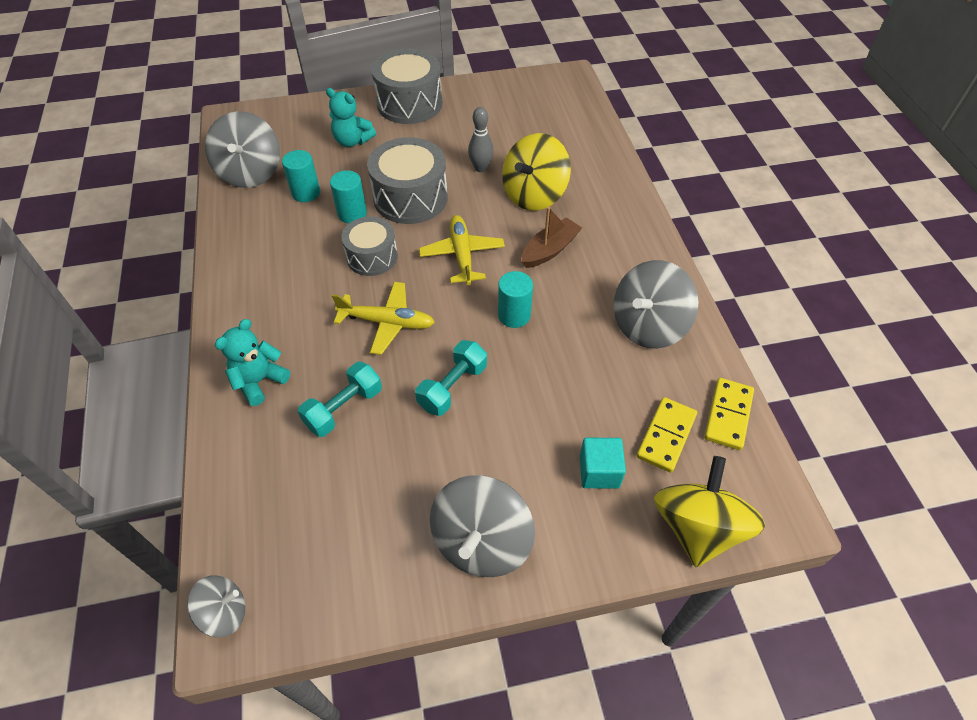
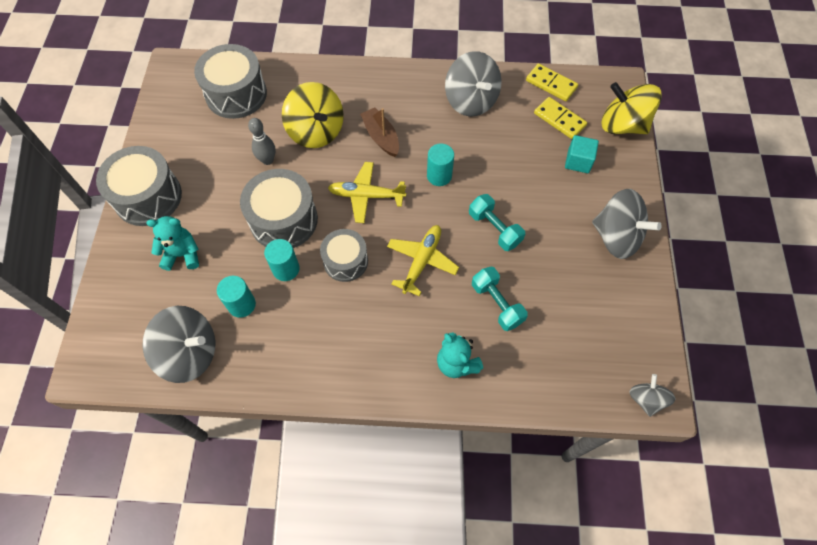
camera: 75 degrees left, 10 degrees up
(352, 141) = (182, 255): turquoise teddy bear -> turquoise teddy bear turned 135 degrees counterclockwise
(555, 125) = (236, 94): none -> grey drum

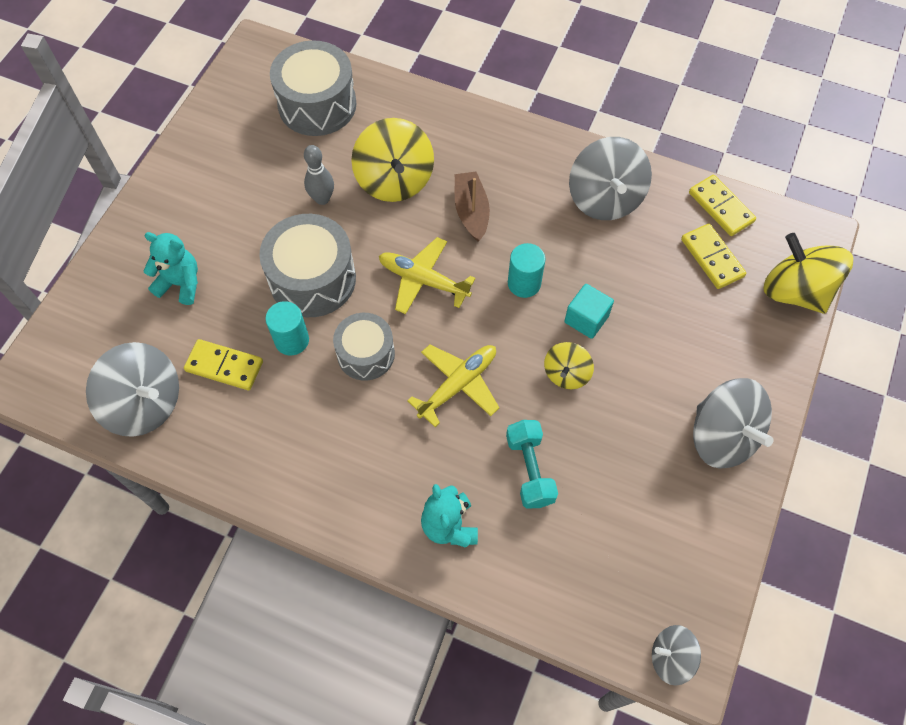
camera: 20 degrees right, 0 degrees up
(148, 197) = (168, 201): grey drum -> none
(241, 304) = (224, 366): turquoise cylinder -> yellow domino
(494, 229) = (566, 374): turquoise dumbbell -> yellow spinning top
(578, 161) = (713, 321): turquoise cube -> turquoise cube (586, 319)
(646, 399) = (670, 657): grey spinning top -> grey spinning top turned 105 degrees counterclockwise

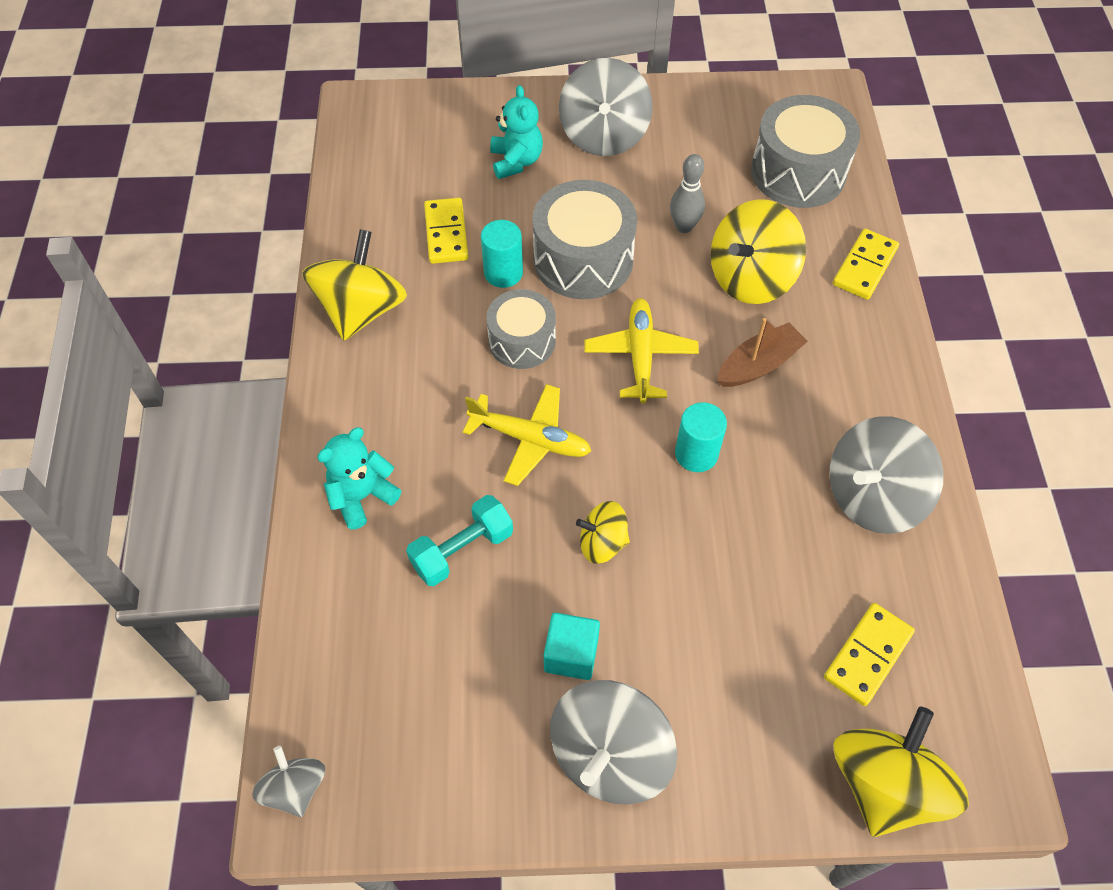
camera: 65 degrees right, 5 degrees down
(145, 403) = (377, 193): grey spinning top -> grey spinning top (604, 135)
(266, 462) = (361, 310): none -> yellow spinning top
(586, 319) = (687, 537): turquoise cube -> turquoise cube (571, 654)
(720, 207) = (955, 640): yellow domino -> yellow domino (864, 266)

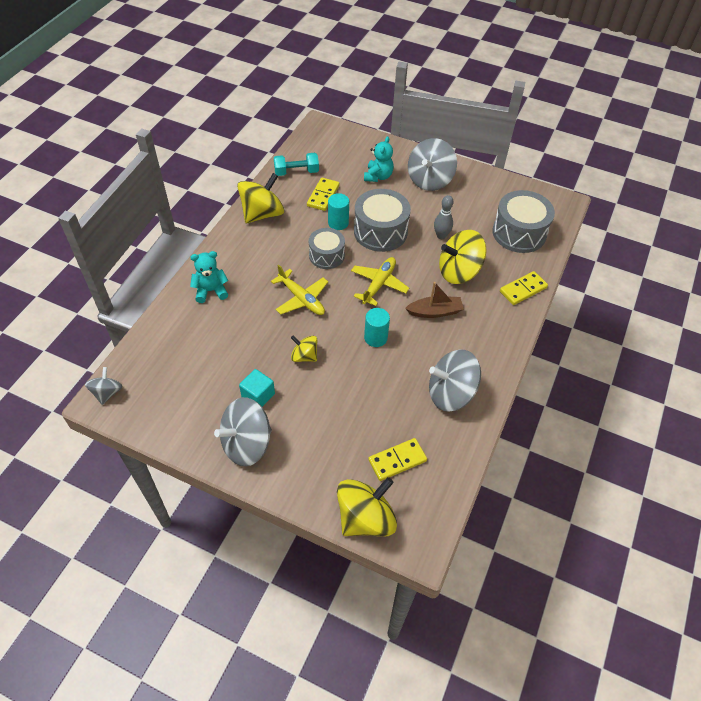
camera: 25 degrees right, 5 degrees down
(462, 550) = (239, 331): turquoise dumbbell -> turquoise dumbbell (296, 172)

